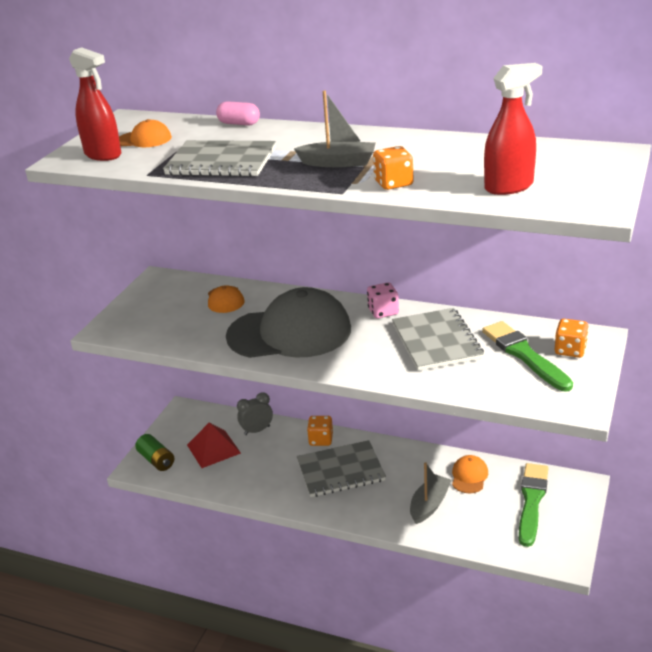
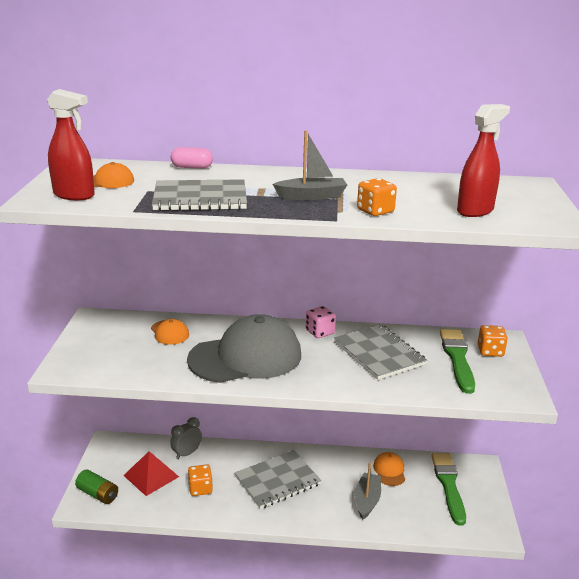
camera: 20 degrees left, 5 degrees down
(321, 439) = (249, 455): orange dice -> orange dice (200, 488)
(525, 355) = (457, 358): green brush -> green brush turned 45 degrees clockwise

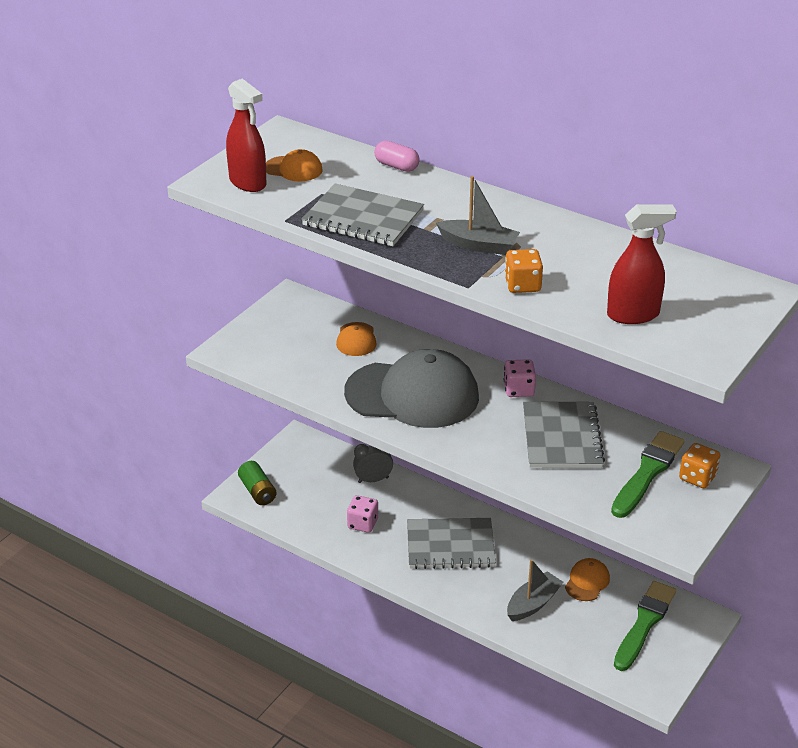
camera: 30 degrees right, 10 degrees up
(151, 476) = (321, 491): red pyramid -> none
(200, 488) = (362, 523): orange dice -> pink dice

